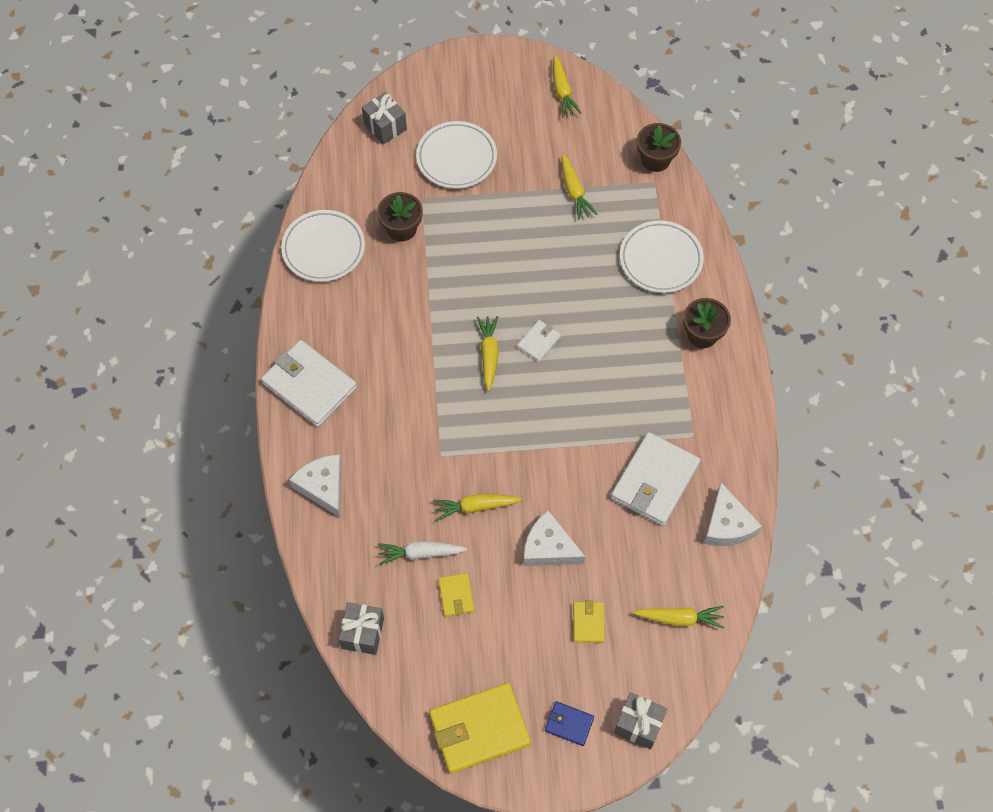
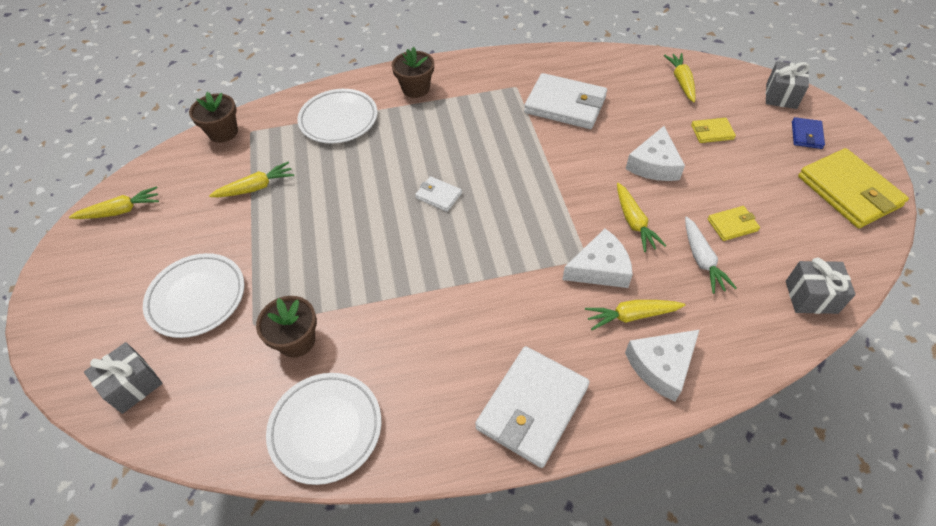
camera: 95 degrees left, 10 degrees down
(489, 354) = (459, 233): yellow carrot -> yellow carrot (631, 316)
(727, 525) = (590, 63): white cheese -> white cheese (600, 268)

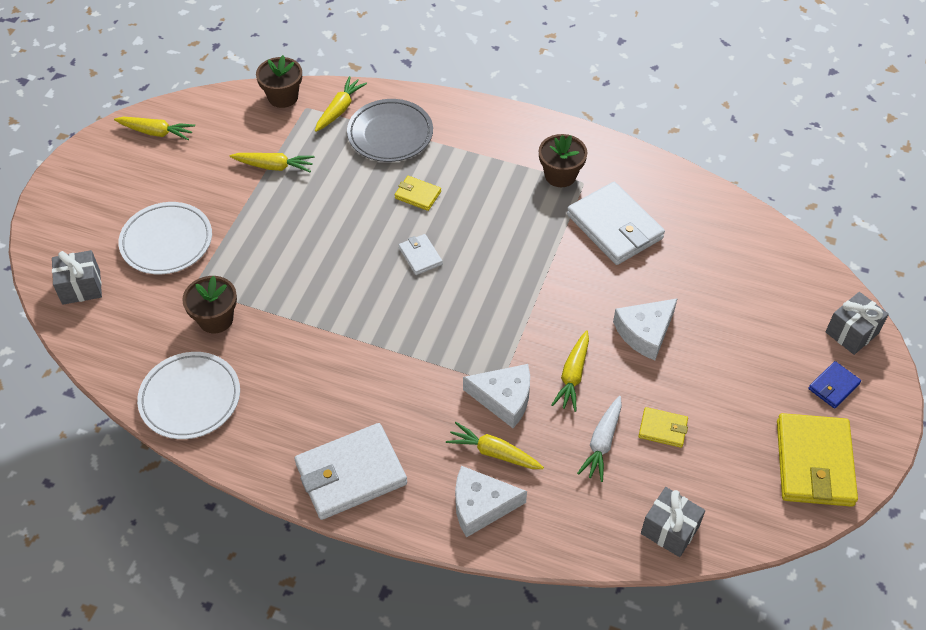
camera: 30 degrees right, 0 degrees up
(338, 120) = (390, 134): white plate -> grey plate
(416, 88) = (485, 136): brown flower pot -> brown flower pot (560, 175)
(681, 81) = (759, 262): yellow carrot -> yellow carrot (339, 109)
(712, 132) = (736, 331): yellow wallet -> yellow wallet (418, 195)

